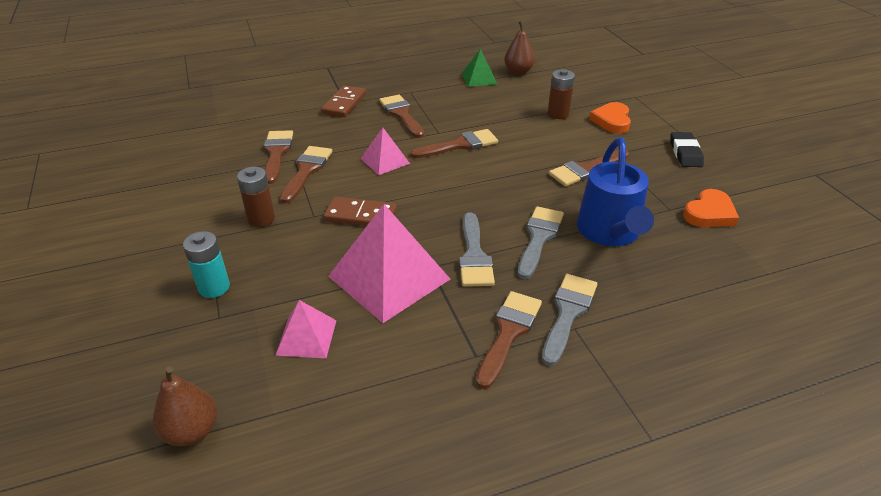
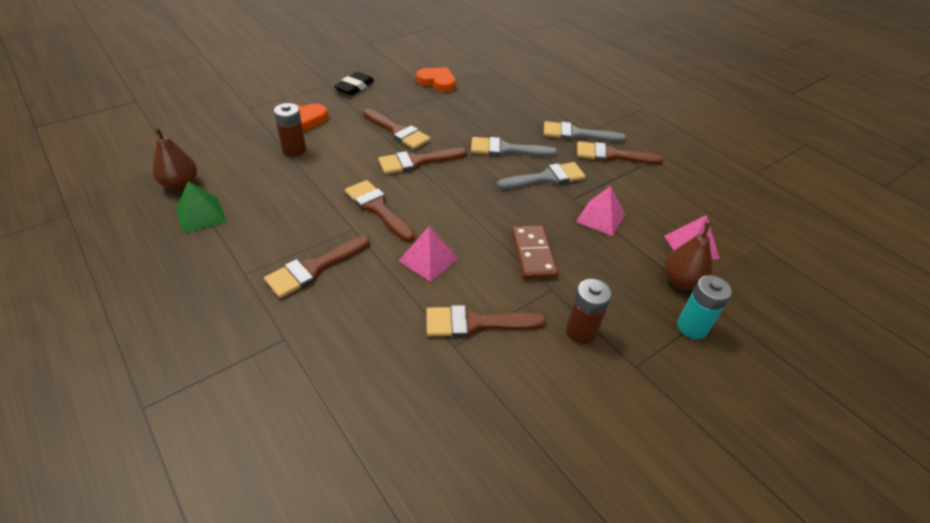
camera: 110 degrees left, 5 degrees up
(192, 431) = (807, 278): brown pear -> brown pear (681, 281)
(277, 153) = (448, 370): brown brush -> brown brush (417, 161)
(344, 104) = (289, 338): brown domino -> none
(389, 277) = (600, 218): pink pyramid -> pink pyramid, size x0.52
(610, 233) = (482, 120): blue watering can -> none
(685, 153) = (354, 87): black eraser -> black eraser turned 45 degrees counterclockwise

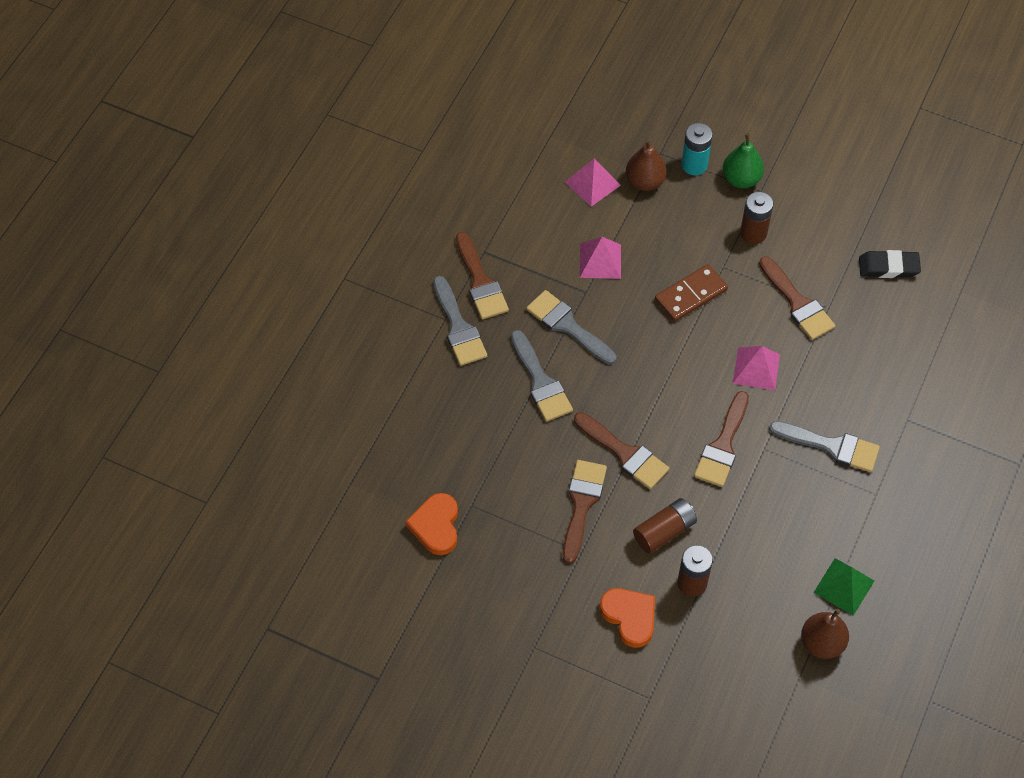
camera: 115 degrees left, 15 degrees up
(314, 268) = (831, 446): brown brush -> grey brush
(342, 154) = (664, 531): none -> brown battery
(354, 87) = (517, 613): black eraser -> black eraser (888, 267)
(659, 357) = (741, 179): none -> green pear

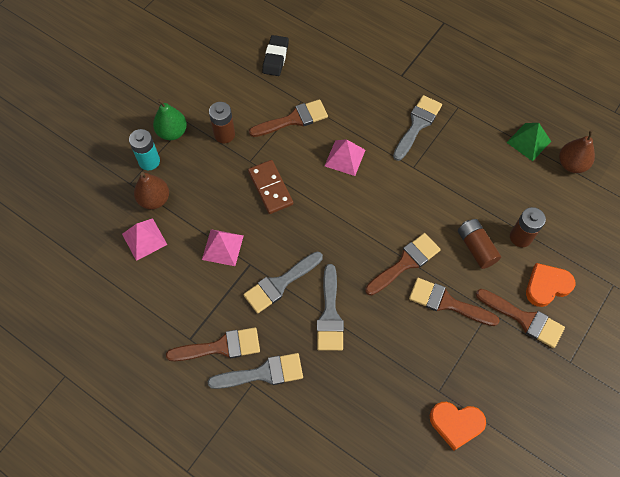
camera: 80 degrees left, 5 degrees up
(540, 382) = (330, 314): grey brush -> grey brush turned 105 degrees clockwise
(722, 445) = (407, 193): brown brush -> brown brush (524, 319)

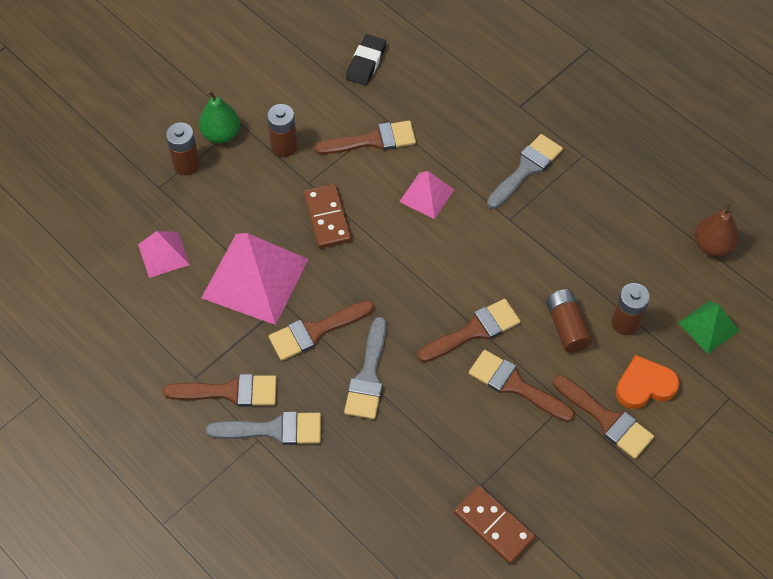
camera: 10 degrees right, 5 degrees down
(149, 161) = (186, 164): turquoise battery -> brown battery
(154, 199) = (184, 210): brown pear -> none
(222, 247) = (255, 278): pink pyramid -> pink pyramid, size x1.91
(280, 284) = (315, 331): grey brush -> brown brush
(456, 424) = (494, 525): orange heart -> brown domino
(528, 141) = (663, 210): green pyramid -> green pyramid (708, 326)

